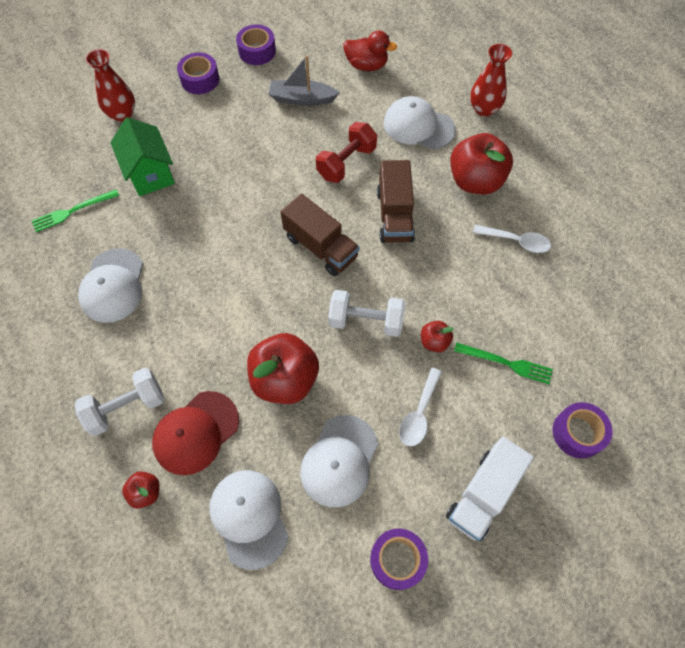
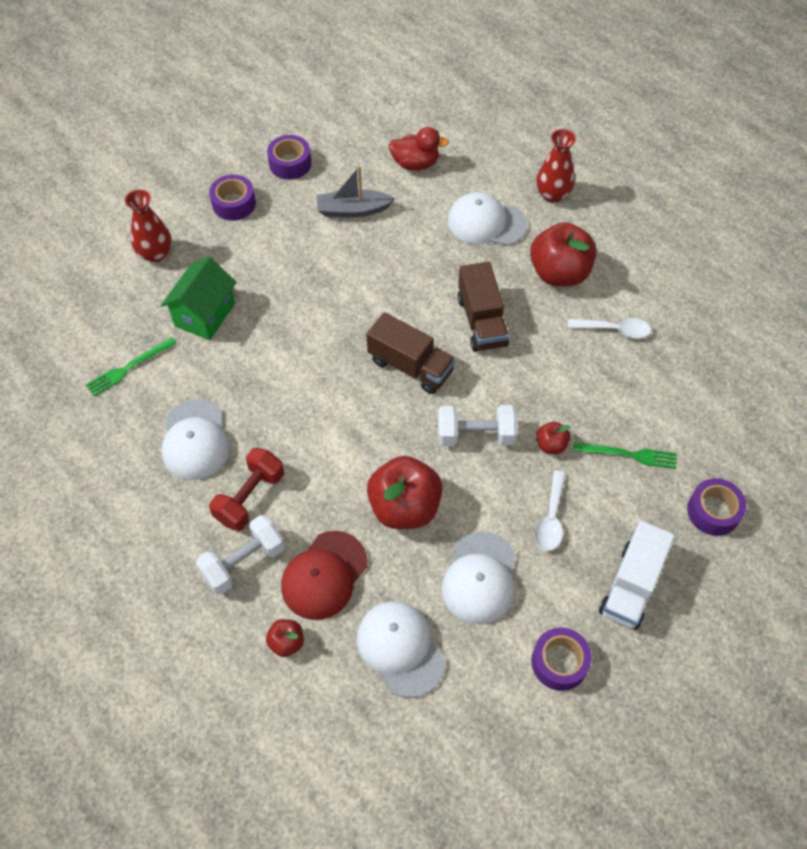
camera: 10 degrees left, 5 degrees down
(150, 173) = (205, 315): green house -> green house turned 60 degrees clockwise
(346, 163) = (417, 273): red dumbbell -> red dumbbell (250, 497)

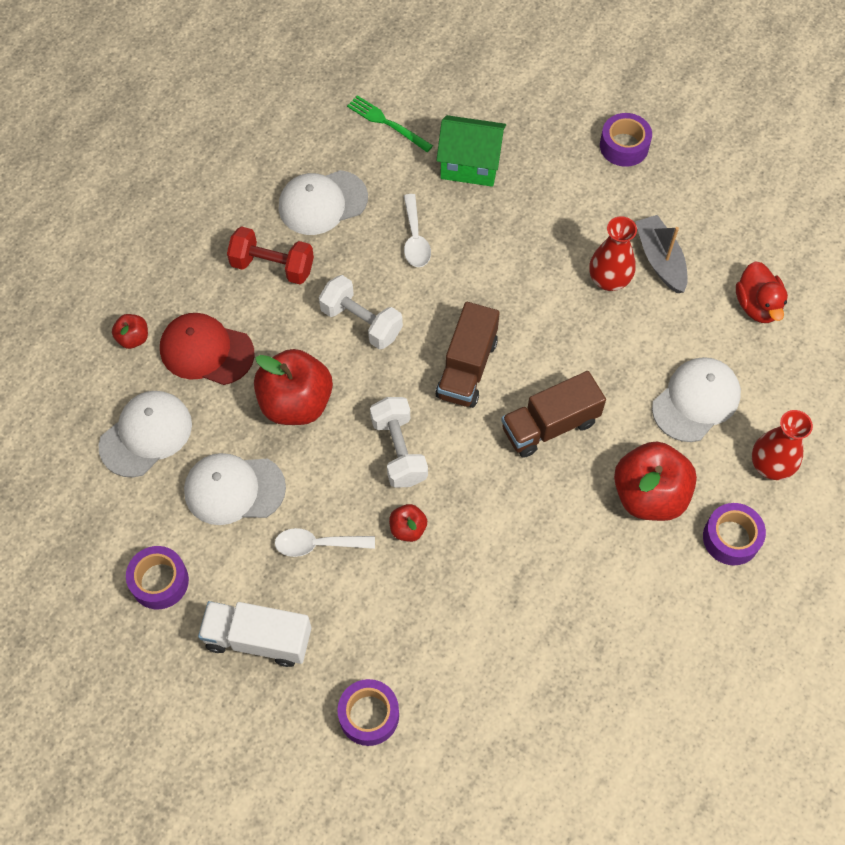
camera: 75 degrees right, 5 degrees up
(155, 254) = (531, 99): red vase -> red vase (609, 280)
(244, 562) = (204, 281): white dumbbell -> white dumbbell (361, 322)
(290, 163) = (703, 181): purple tape -> purple tape (731, 538)
(486, 223) = (696, 400): white cap -> white cap turned 45 degrees clockwise
(614, 330) = (586, 571): white spoon -> white spoon (415, 239)
(629, 455) = (418, 613): green fork -> none

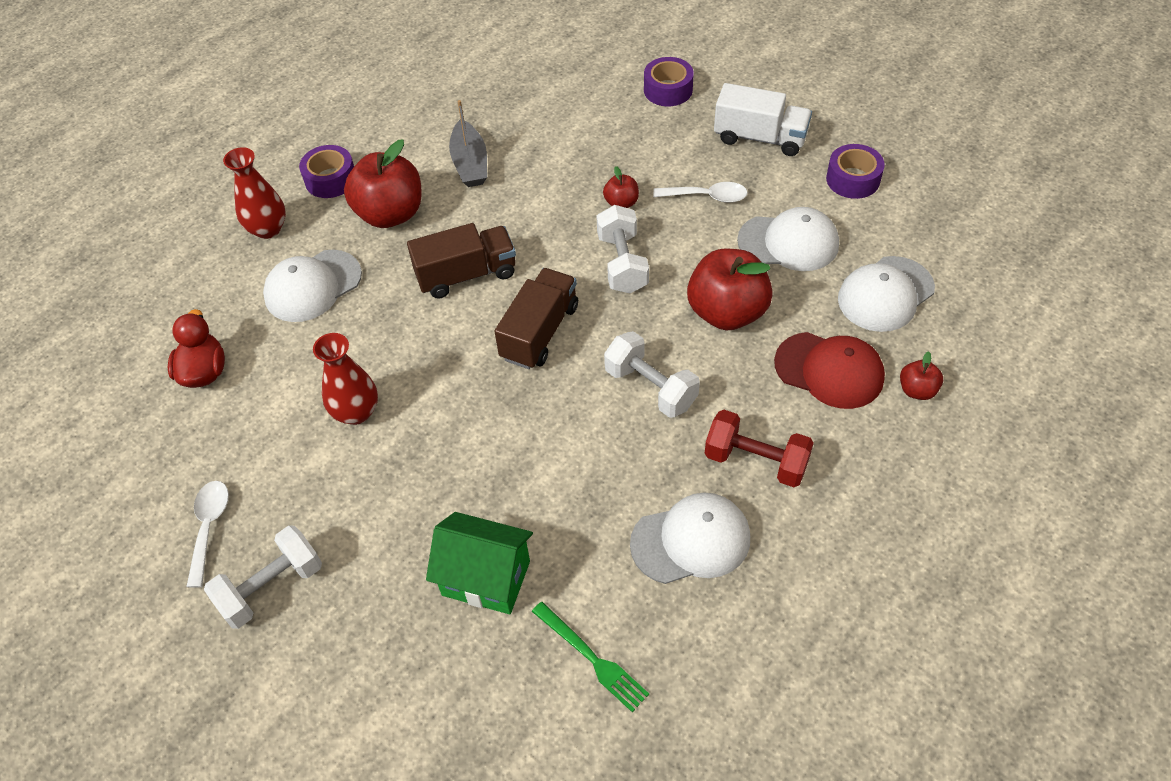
camera: 170 degrees left, 10 degrees down
(415, 239) = (575, 481): white spoon -> white spoon (209, 527)
(624, 146) = (271, 587): purple tape -> white dumbbell
(660, 260) = (288, 430): grey boat -> grey boat (470, 163)

